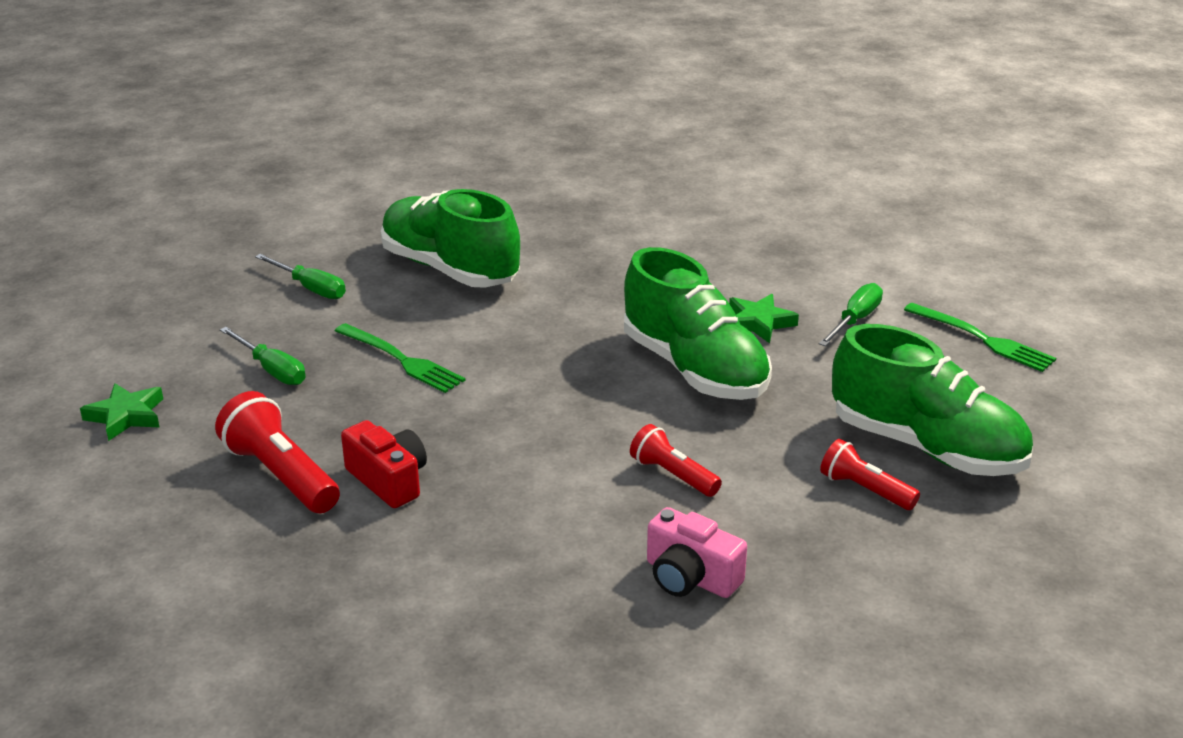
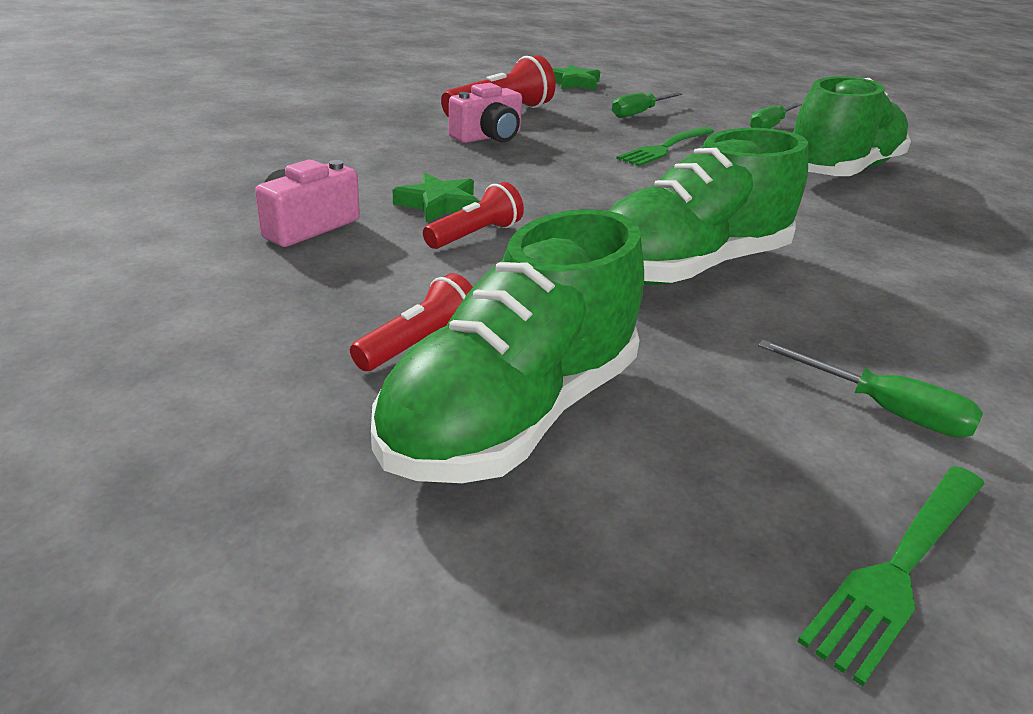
camera: 90 degrees right, 0 degrees up
(388, 480) = (488, 137): red camera -> pink camera
(758, 323) = (826, 322): green star -> green star (439, 204)

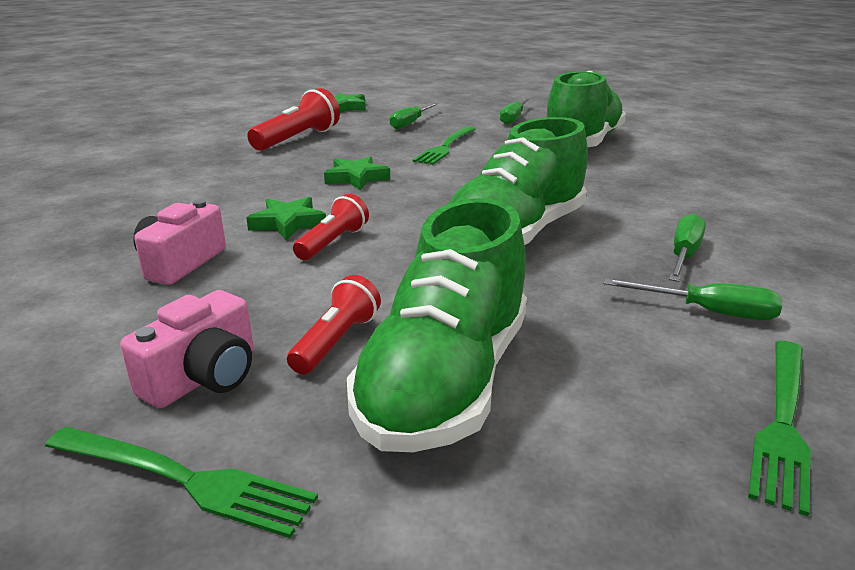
camera: 15 degrees left, 5 degrees down
(195, 449) = (186, 480): none -> green fork
(488, 137) = (299, 161): pink camera -> pink camera (204, 377)
(541, 167) = (356, 178): none -> green star
(893, 333) = (684, 255): none -> green screwdriver

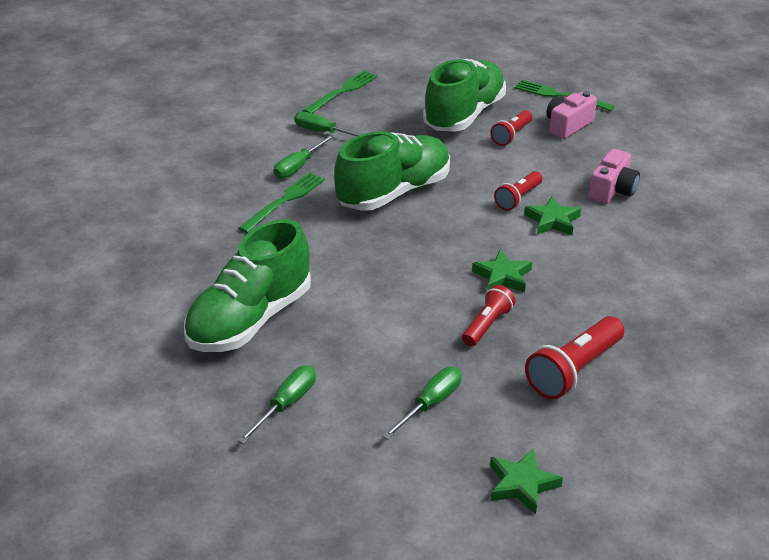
camera: 170 degrees left, 10 degrees up
(371, 153) = (487, 325): none -> red flashlight
(445, 147) = (403, 329): green fork -> green fork (285, 200)

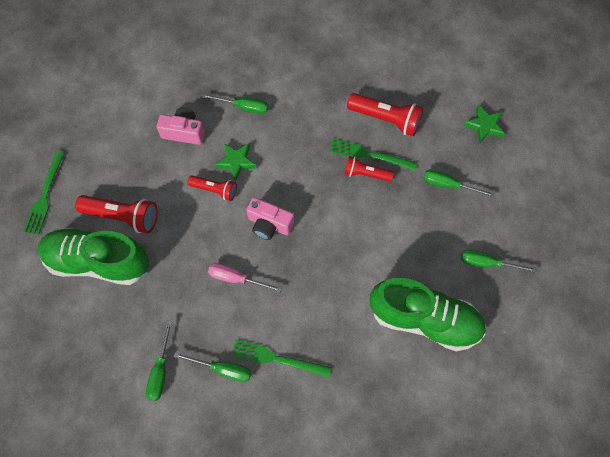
camera: 110 degrees left, 30 degrees up
(343, 91) = (79, 383): green fork -> green fork (368, 155)
(394, 192) = (236, 278): green shoe -> pink screwdriver
(502, 276) = (312, 177): green star -> none
(511, 135) = (123, 216): red flashlight -> red flashlight, size x1.60
(567, 126) = (96, 179): pink camera -> pink camera (269, 224)
(638, 242) = (244, 107): none -> green screwdriver

